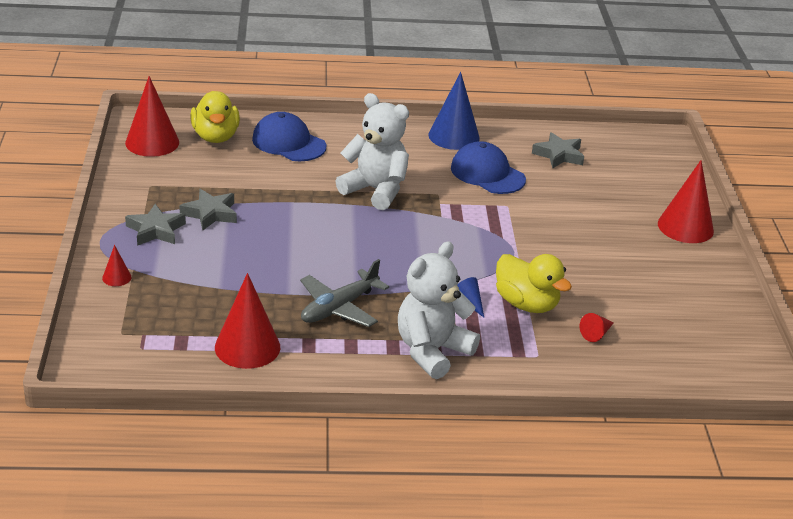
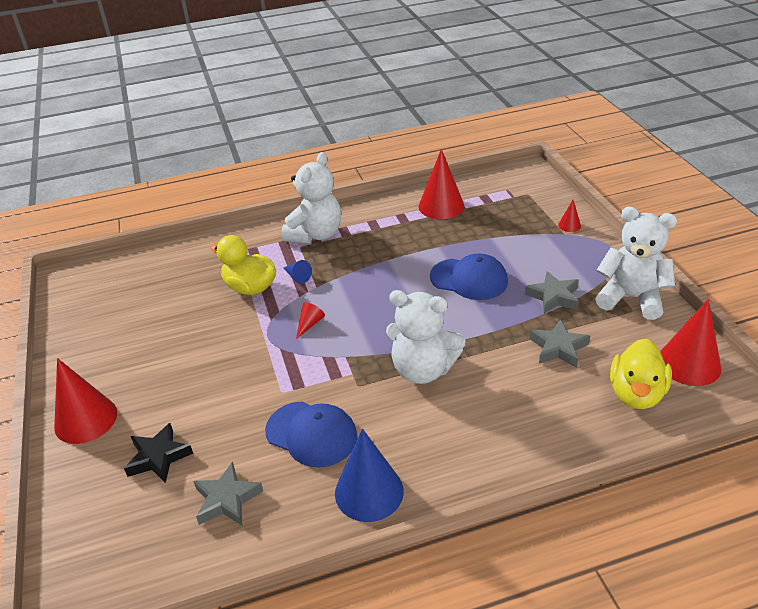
camera: 170 degrees right, 5 degrees up
(139, 194) = (631, 298): none -> white teddy bear
(156, 230) = (581, 268): grey star -> grey star (558, 348)
(215, 137) = (636, 394): yellow duck -> yellow duck turned 135 degrees counterclockwise
(288, 143) = (553, 411): blue cap -> blue cap (469, 279)
(339, 308) = (395, 246): grey plane -> none
(596, 334) = (192, 278): red cone -> red cone (310, 324)
(615, 189) = (158, 457): none -> black star

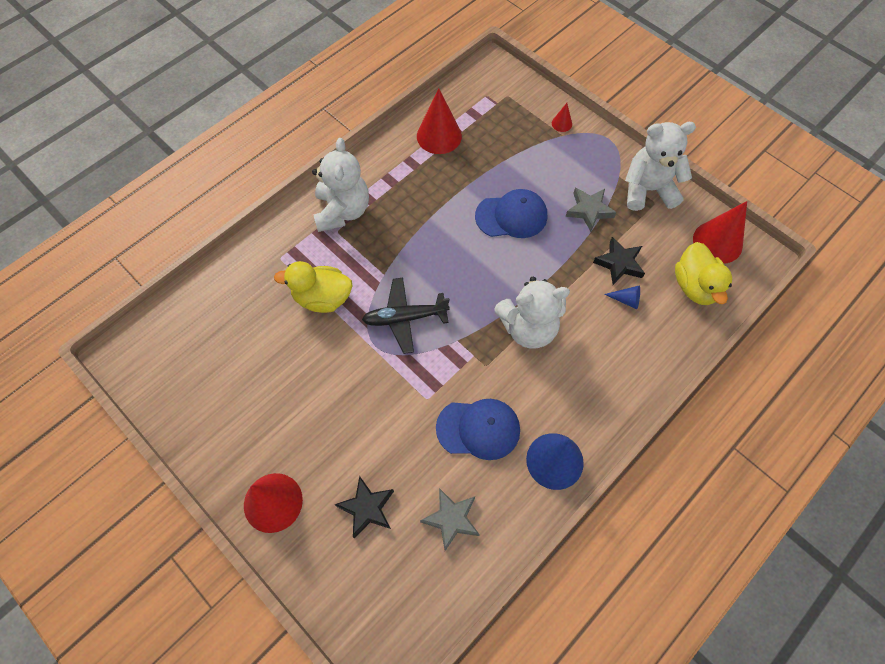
camera: 30 degrees left, 25 degrees up
(297, 277) = (359, 268): blue cone -> blue cone (626, 300)
(310, 324) = (405, 318): red cone -> black plane
(558, 348) = (619, 263): grey star -> black star

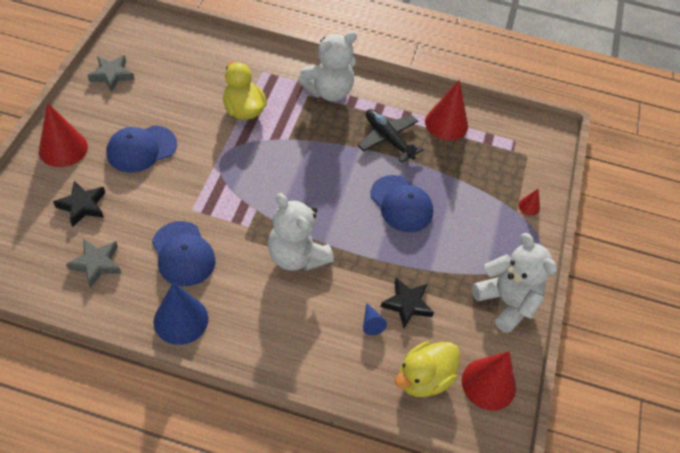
camera: 55 degrees right, 10 degrees down
(320, 419) = (141, 149): none -> blue cap
(405, 318) = (256, 167): black plane -> black plane (388, 139)
(589, 210) = (448, 261): grey star -> grey star (112, 75)

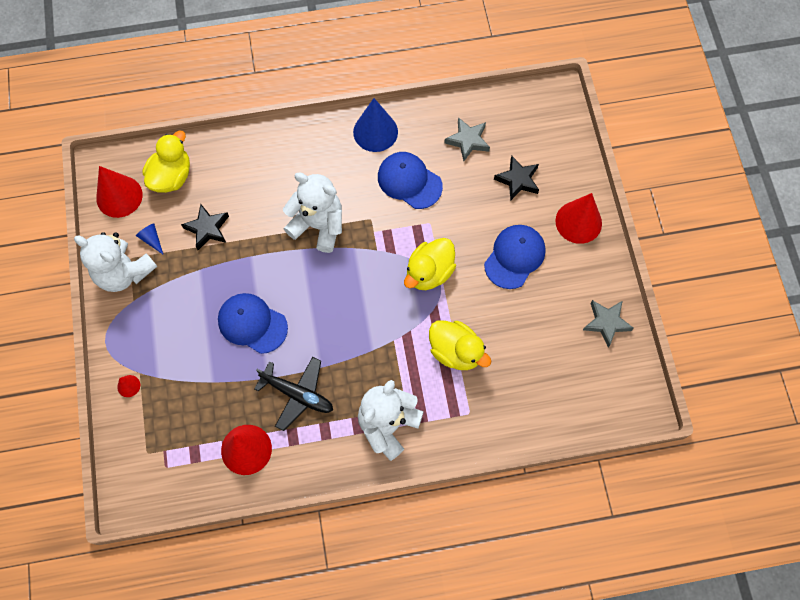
camera: 160 degrees right, 15 degrees up
(223, 171) = (429, 272): none -> yellow duck
(371, 323) = (230, 199): blue cone -> blue cone (152, 239)

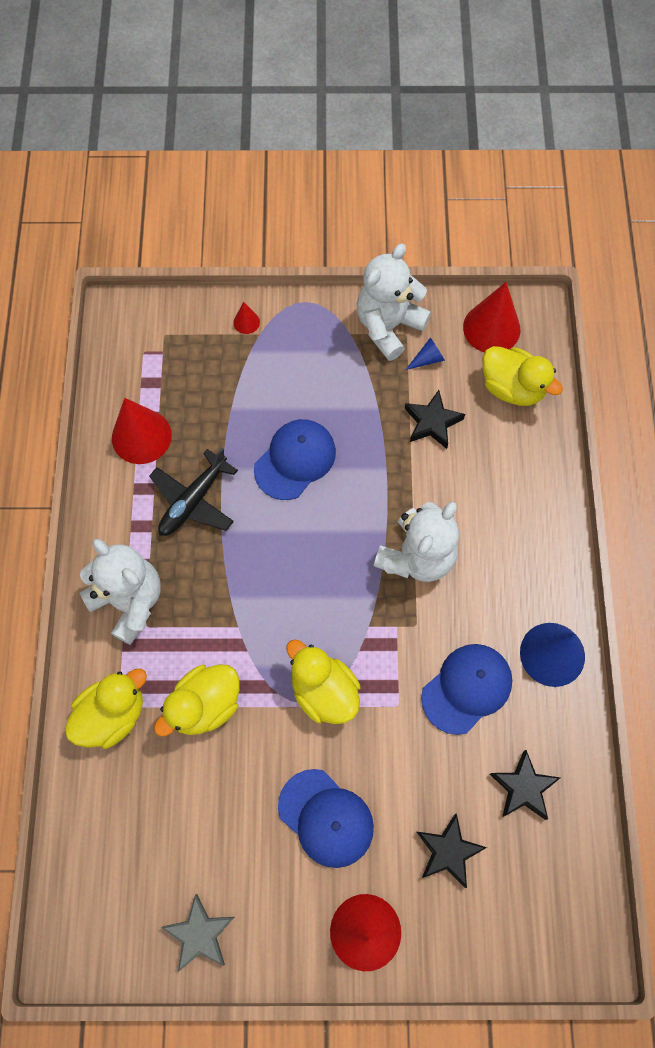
camera: 100 degrees right, 0 degrees up
(468, 141) = (523, 788): grey star -> black star
(476, 416) = (112, 714): none -> yellow duck

